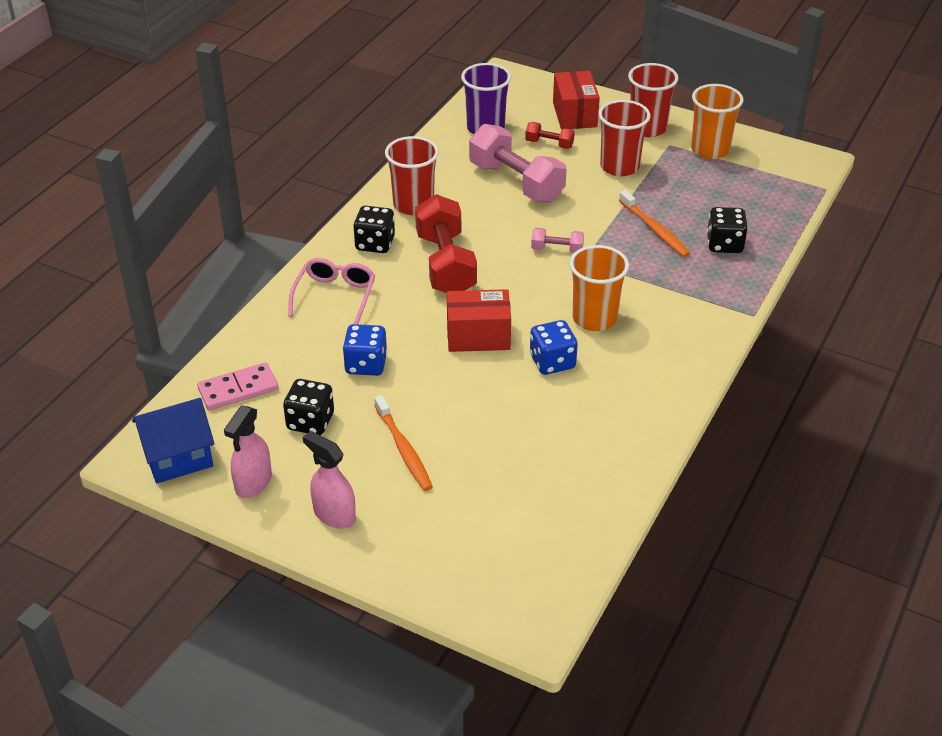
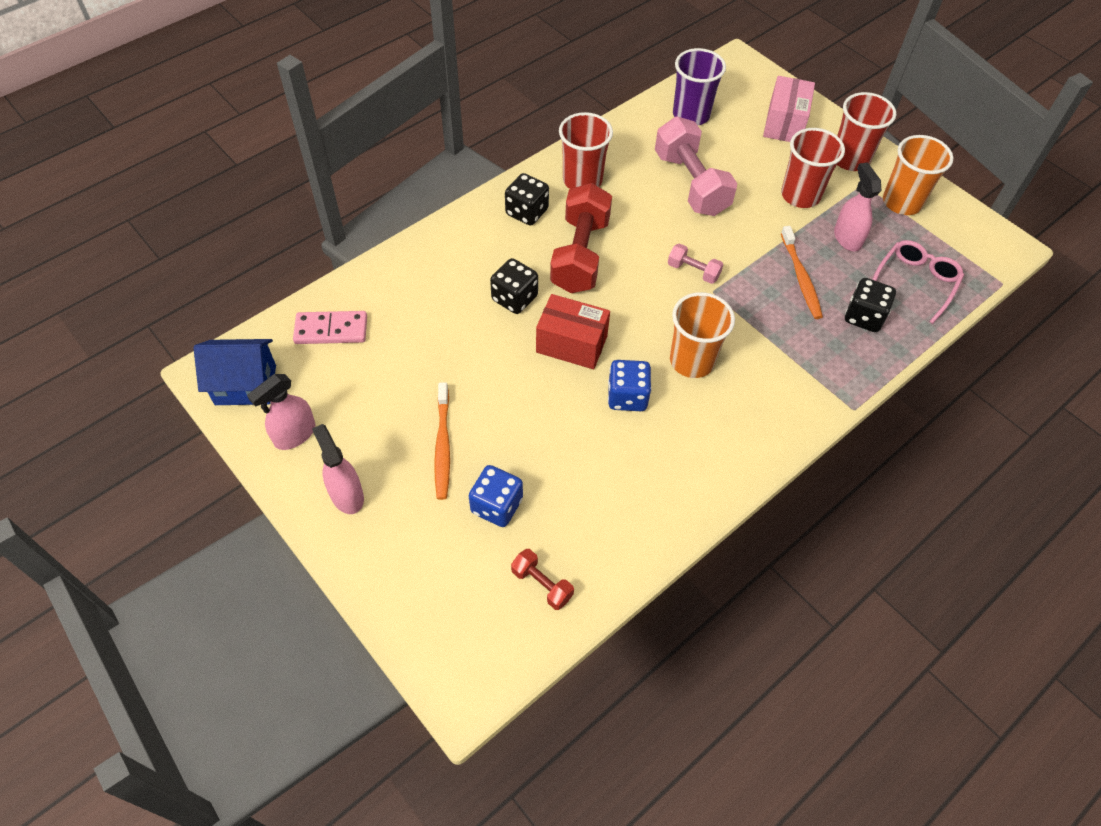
camera: 20 degrees right, 15 degrees up
(310, 422) = (375, 386): black dice -> black dice (514, 298)
(335, 296) = (463, 258): pink glasses -> pink glasses (915, 282)
(366, 364) = (454, 341): blue dice -> blue dice (496, 506)
(549, 144) = (743, 150): red dumbbell -> red dumbbell (542, 584)
(574, 114) = (784, 123): red box -> pink box
(678, 189) = (847, 238): none -> pink spray bottle

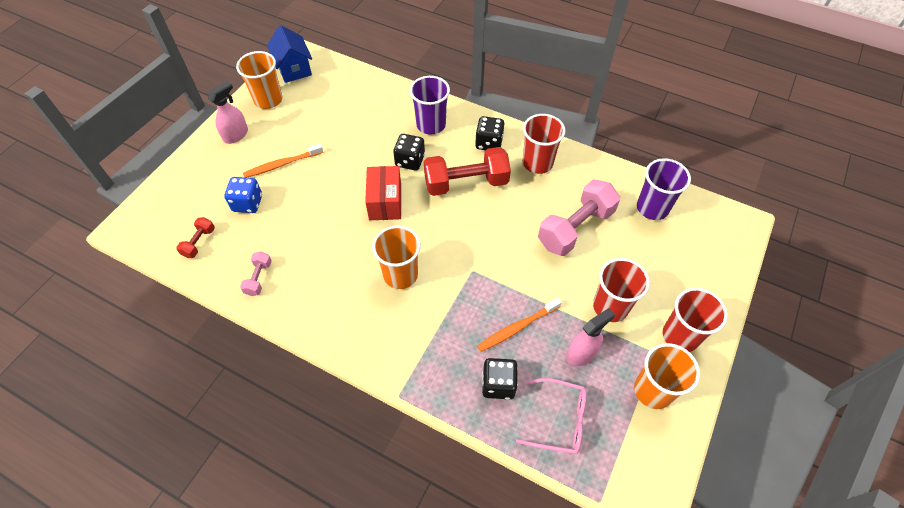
camera: 70 degrees right, 0 degrees up
(294, 434) = (268, 100): pink spray bottle -> orange cup
(331, 330) = (346, 87): pink domino -> none
(463, 258) = (431, 125): none -> purple cup
(627, 397) = (353, 245): blue dice -> none
(693, 271) = (486, 253): pink dumbbell -> pink dumbbell (259, 278)
(784, 123) = (689, 275): pink box -> none

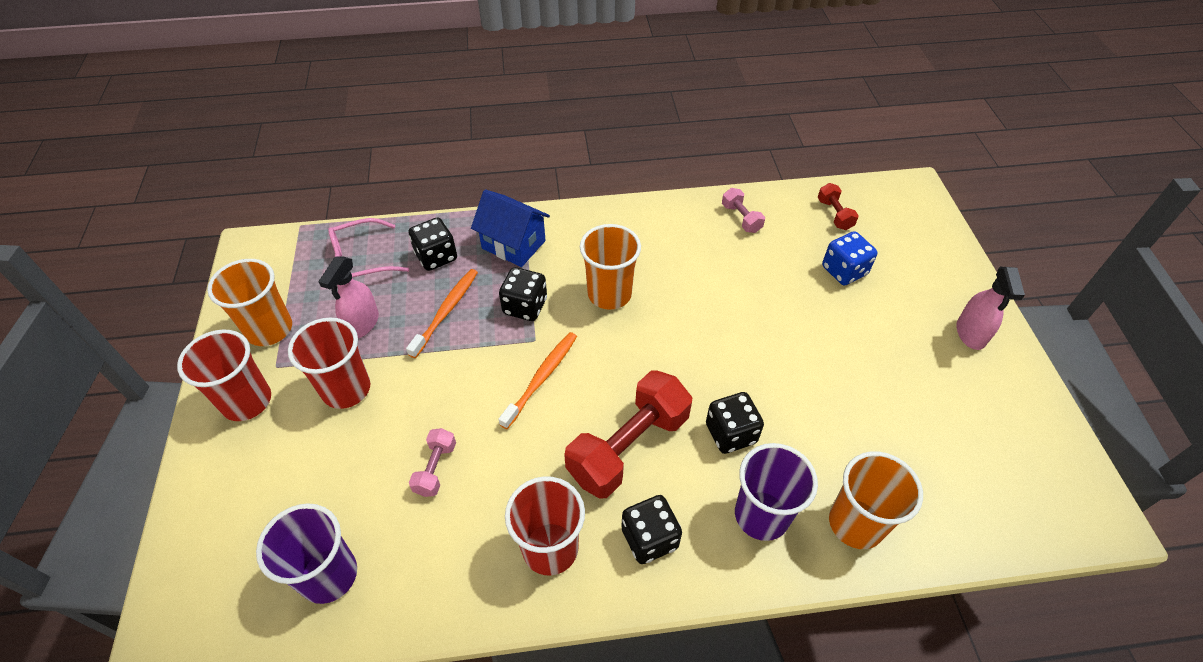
camera: 145 degrees right, 5 degrees down
(268, 100) = (1012, 406): orange cup -> orange cup (856, 523)
(282, 164) = (870, 331): orange toothbrush -> orange toothbrush (542, 378)
(294, 69) = (1061, 484): blue house -> blue house (513, 244)
(385, 202) = (704, 359): red box -> none
(461, 299) = (525, 306): none -> black dice
(575, 228) = (435, 468): pink dumbbell -> pink dumbbell, size x0.47

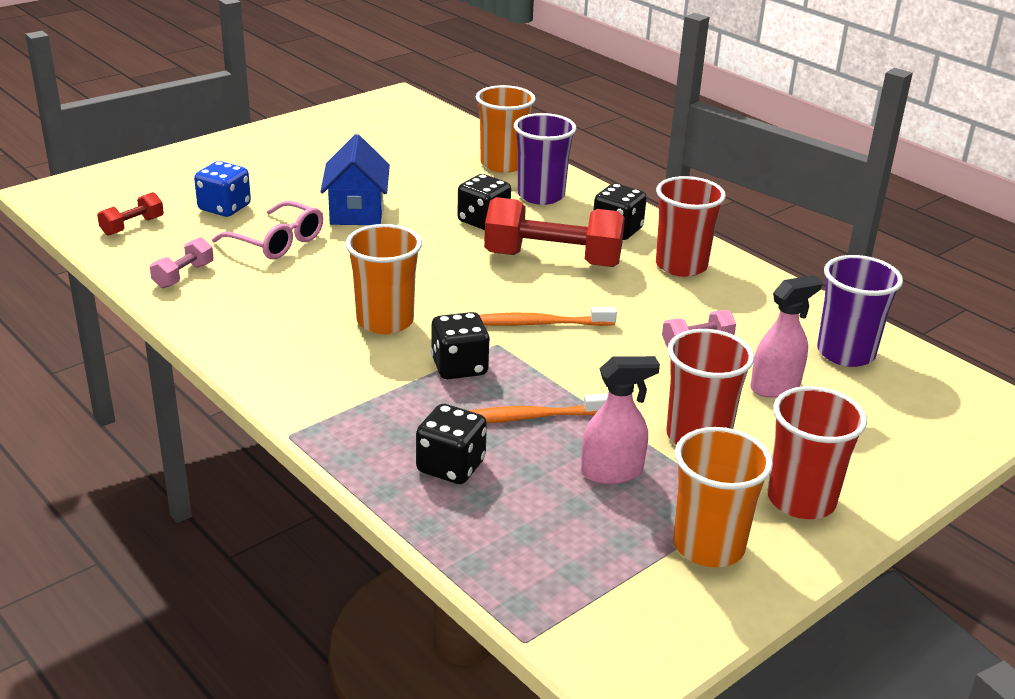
camera: 125 degrees left, 20 degrees down
(361, 260) = (522, 531): pink glasses -> pink glasses (277, 242)
(513, 244) = (370, 413): blue house -> blue house (357, 212)
(970, 334) = (258, 147): pink spray bottle -> pink spray bottle (775, 386)

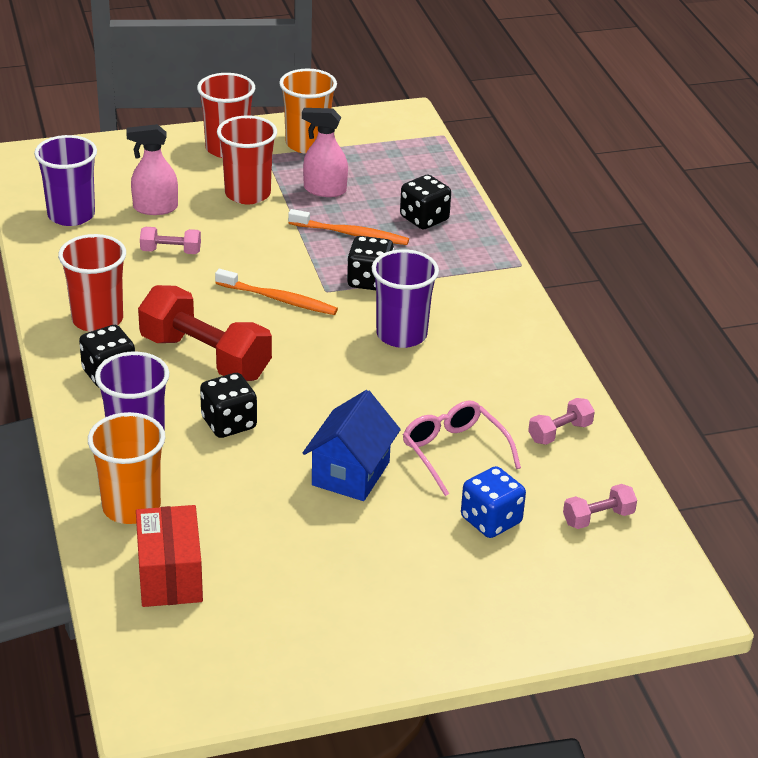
camera: 155 degrees left, 5 degrees up
(132, 226) = (598, 518): red dumbbell -> pink dumbbell
(385, 321) = (401, 335): orange cup -> purple cup
(440, 141) = (170, 575): none -> red box

